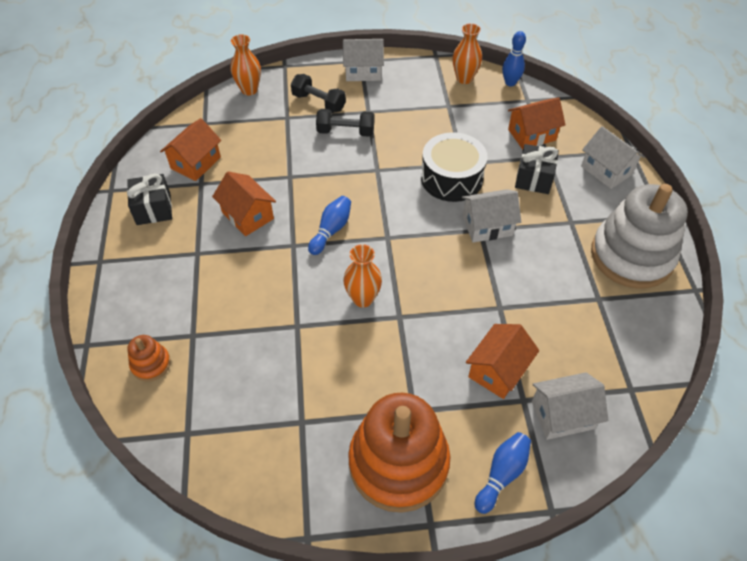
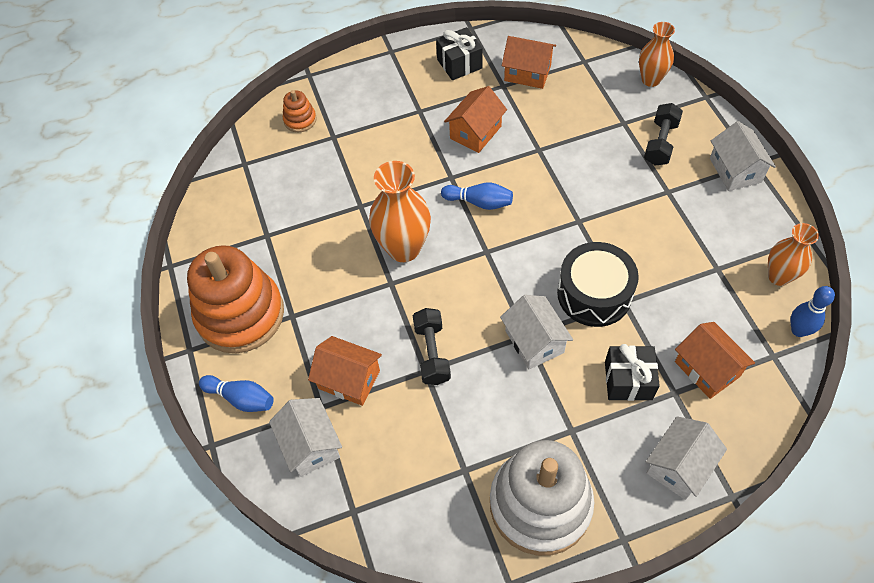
camera: 80 degrees right, 5 degrees up
(345, 132) = (625, 179): black dumbbell -> black dumbbell (432, 353)
(363, 298) = (404, 248): orange vase -> orange vase, size x1.58

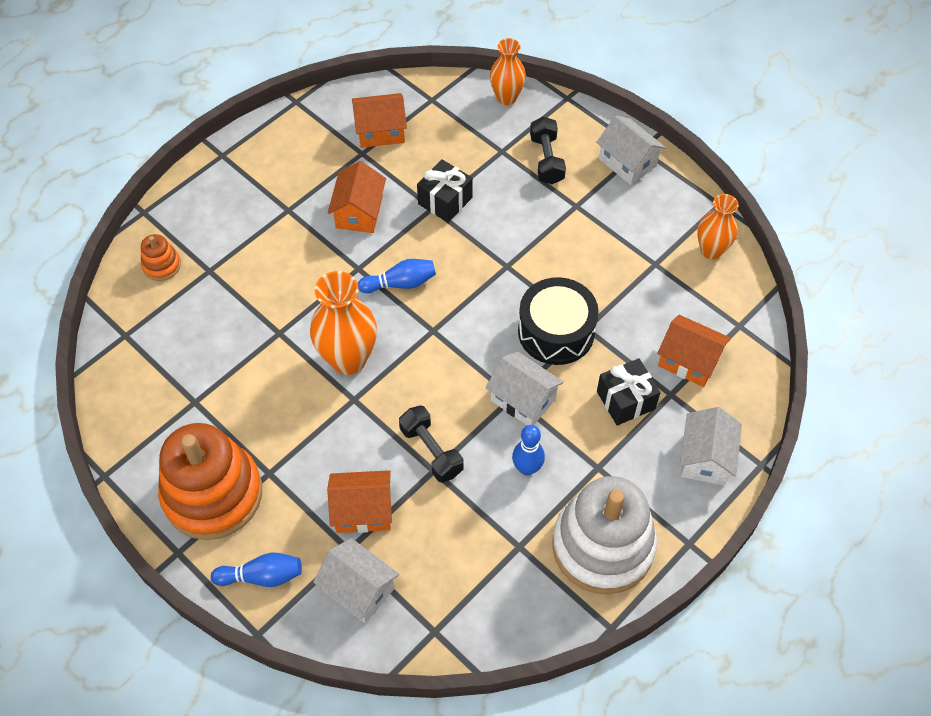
camera: 30 degrees left, 0 degrees up
(459, 64) = (304, 145): black gift -> black gift (445, 201)
(798, 330) = (749, 294): blue bowling pin -> blue bowling pin (527, 468)

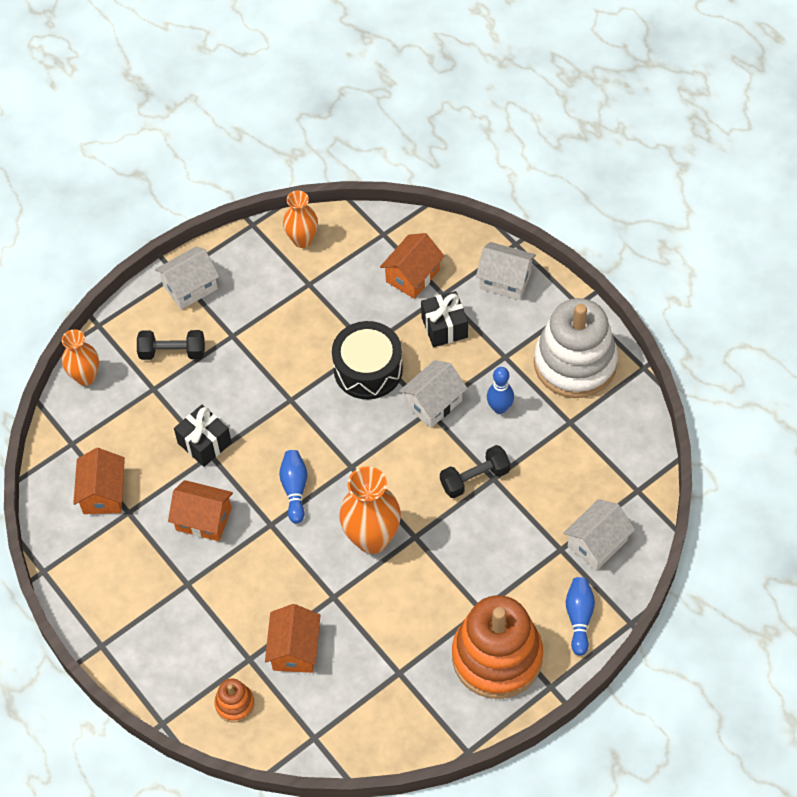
camera: 80 degrees left, 0 degrees up
(363, 511) = (526, 536): orange house -> orange house (295, 649)

